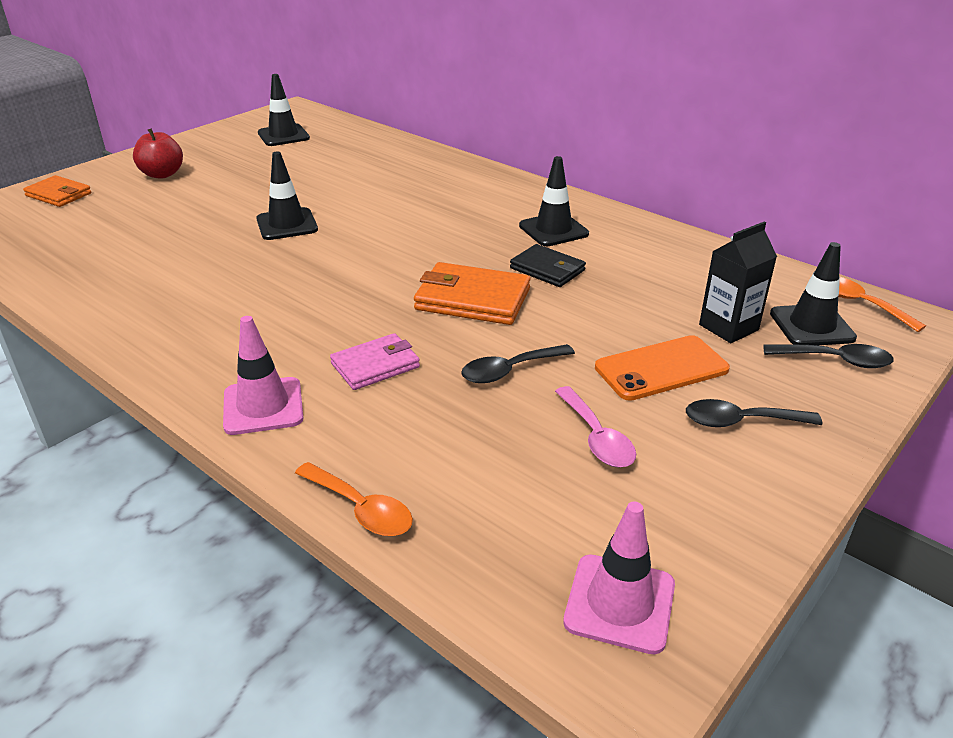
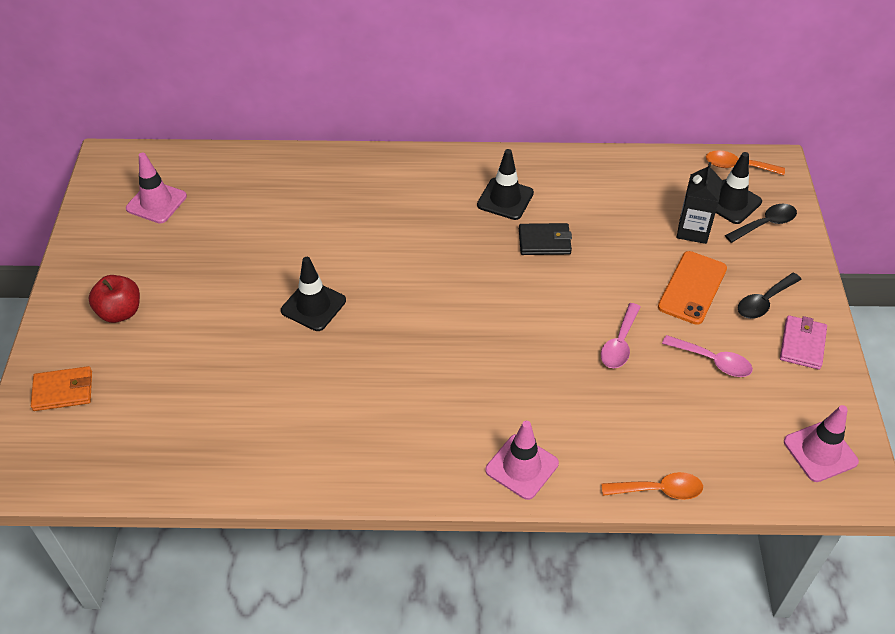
camera: 40 degrees left, 15 degrees up
(283, 136) = (156, 202): black traffic cone -> pink traffic cone
(375, 365) = (543, 392): pink wallet -> pink wallet (802, 344)
(472, 299) = (532, 298): orange wallet -> none
(510, 370) = (619, 343): black spoon -> pink spoon

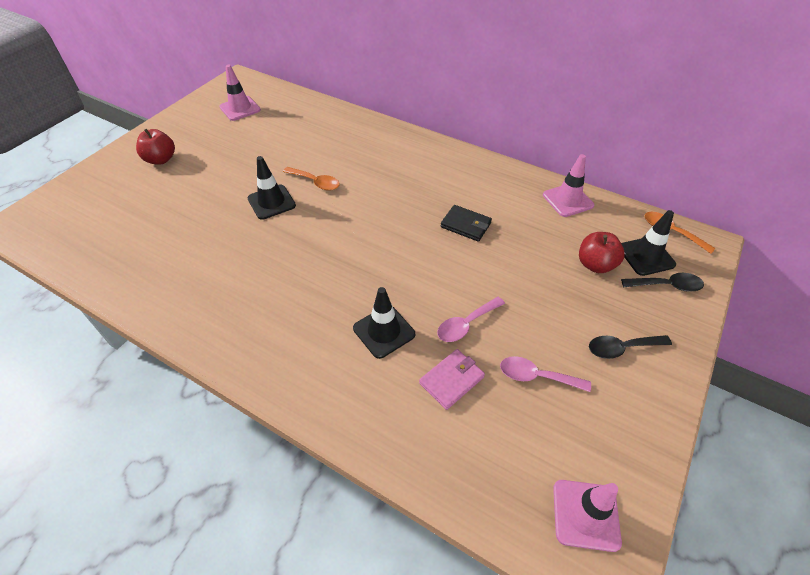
camera: 30 degrees right, 0 degrees up
(63, 391) = (87, 190): orange wallet -> none
(505, 199) = (460, 186): black traffic cone -> black traffic cone (384, 331)
(522, 467) = (310, 383): pink traffic cone -> pink traffic cone (568, 200)
(658, 490) = (404, 465): orange spoon -> orange spoon (315, 182)
(692, 288) = (562, 308): orange phone -> none
(693, 230) = (595, 264): black carton -> red apple
(712, 361) = (537, 376): pink spoon -> pink spoon turned 135 degrees clockwise
(802, 344) = (635, 402): pink wallet -> pink wallet (451, 380)

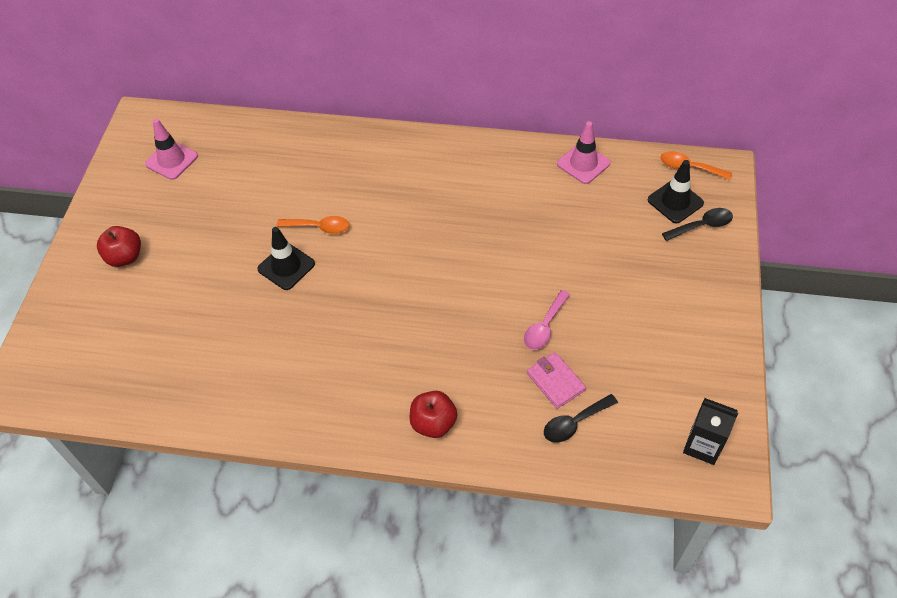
camera: 20 degrees left, 5 degrees up
(384, 331) = (475, 360): black traffic cone -> none
(451, 380) = (555, 382): pink wallet -> pink wallet turned 60 degrees counterclockwise
(465, 225) = (498, 225): black wallet -> none
(537, 376) = (624, 351): pink spoon -> none
(585, 514) = (702, 445): pink traffic cone -> black carton
(595, 264) = (634, 226): red apple -> red apple (433, 423)
(622, 348) = (684, 300): black spoon -> black spoon (574, 423)

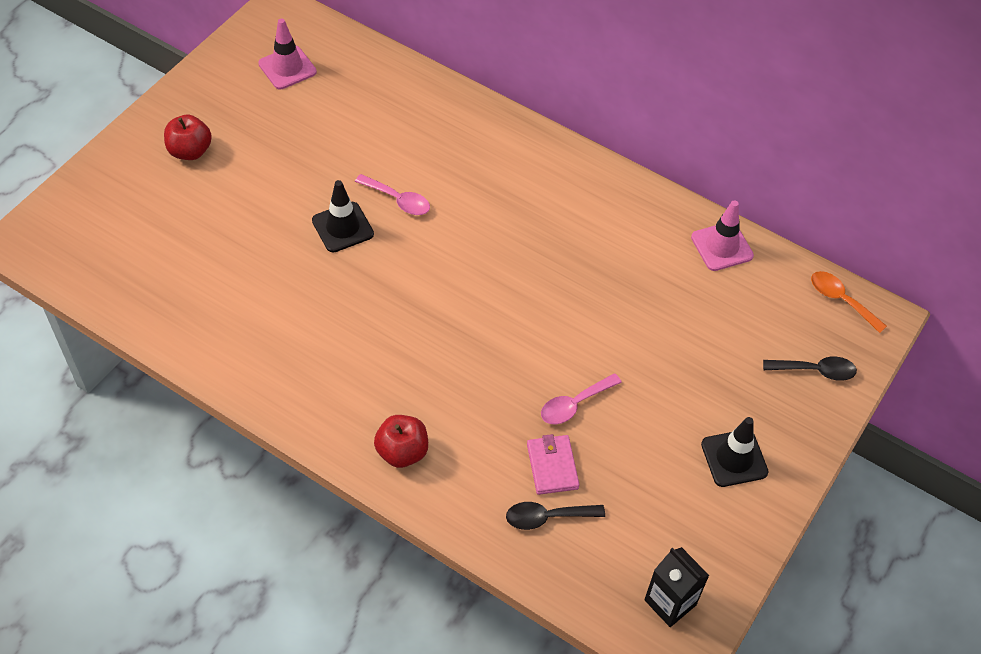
camera: 20 degrees right, 0 degrees up
(319, 227) = (398, 200): orange spoon -> pink spoon
(675, 201) = (801, 331): black traffic cone -> black traffic cone (734, 458)

